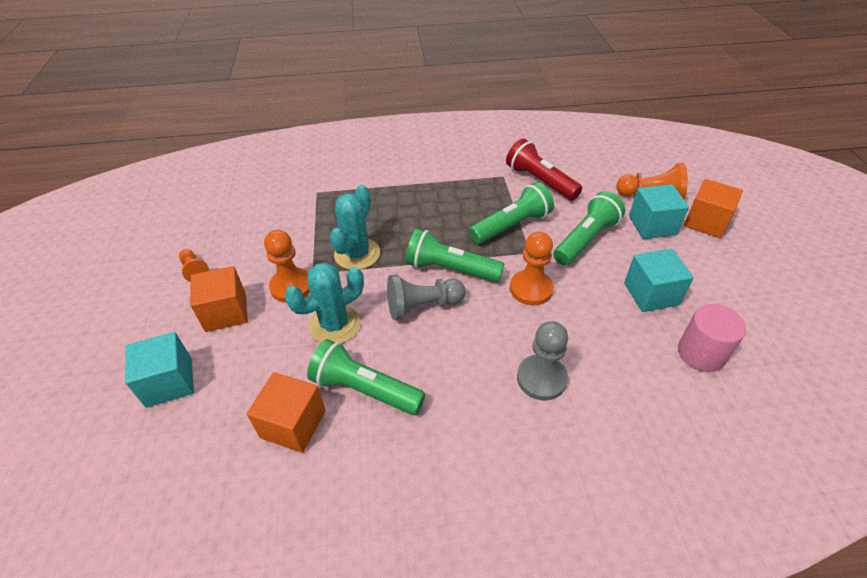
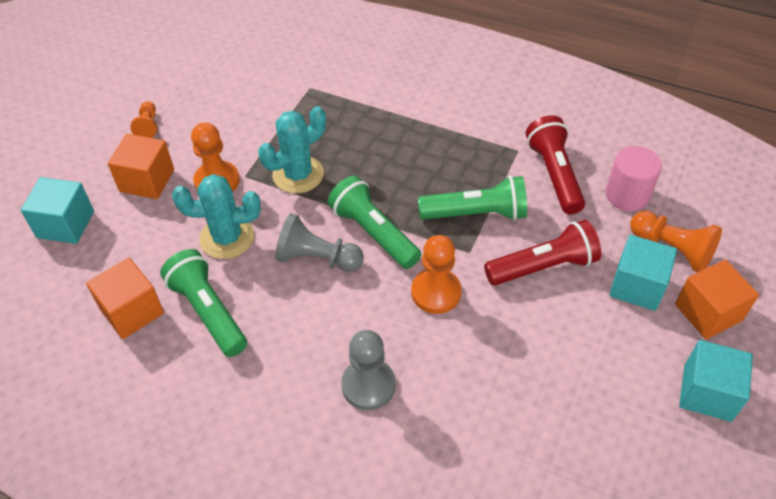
camera: 30 degrees right, 5 degrees up
(586, 239) = (543, 267): green flashlight -> red flashlight
(651, 294) = (558, 361): turquoise cube -> turquoise cube (707, 393)
(701, 353) = (551, 448): pink cylinder -> pink cylinder (627, 195)

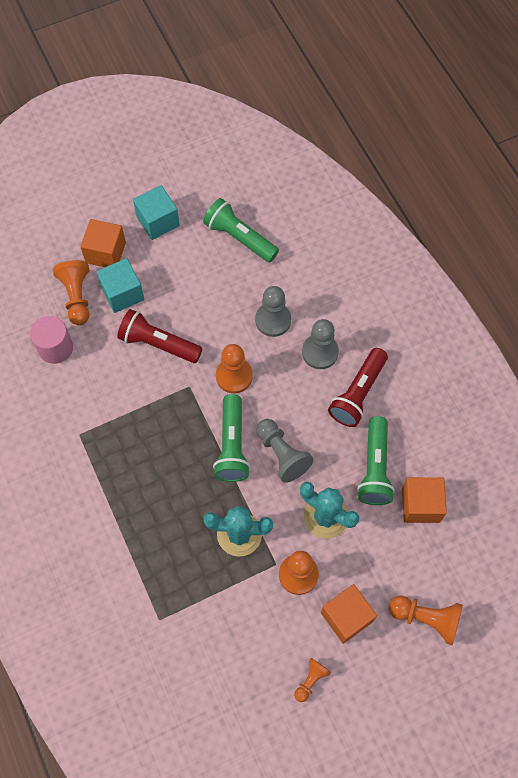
camera: 140 degrees left, 15 degrees up
(65, 224) = (426, 619): turquoise cube -> orange pawn
(455, 381) = (273, 320): none -> grey pawn
(476, 214) = (157, 408): green flashlight -> green flashlight (239, 237)
(554, 174) = (79, 397): red flashlight -> red flashlight (357, 393)

